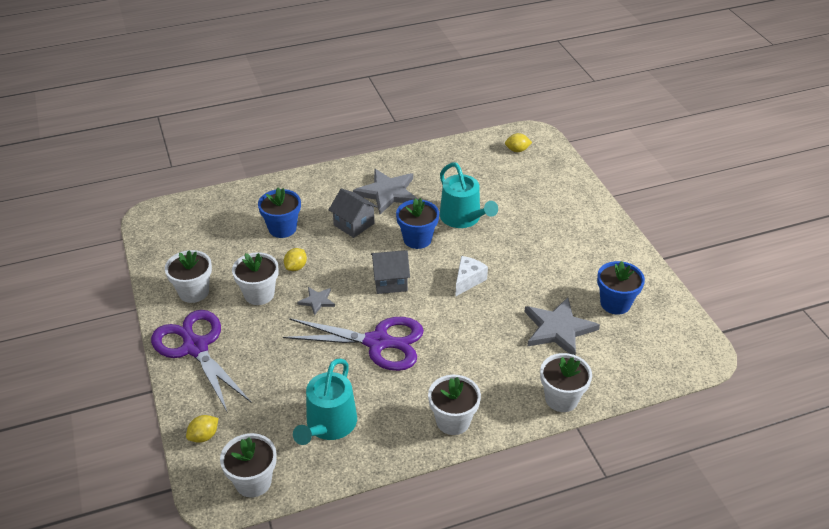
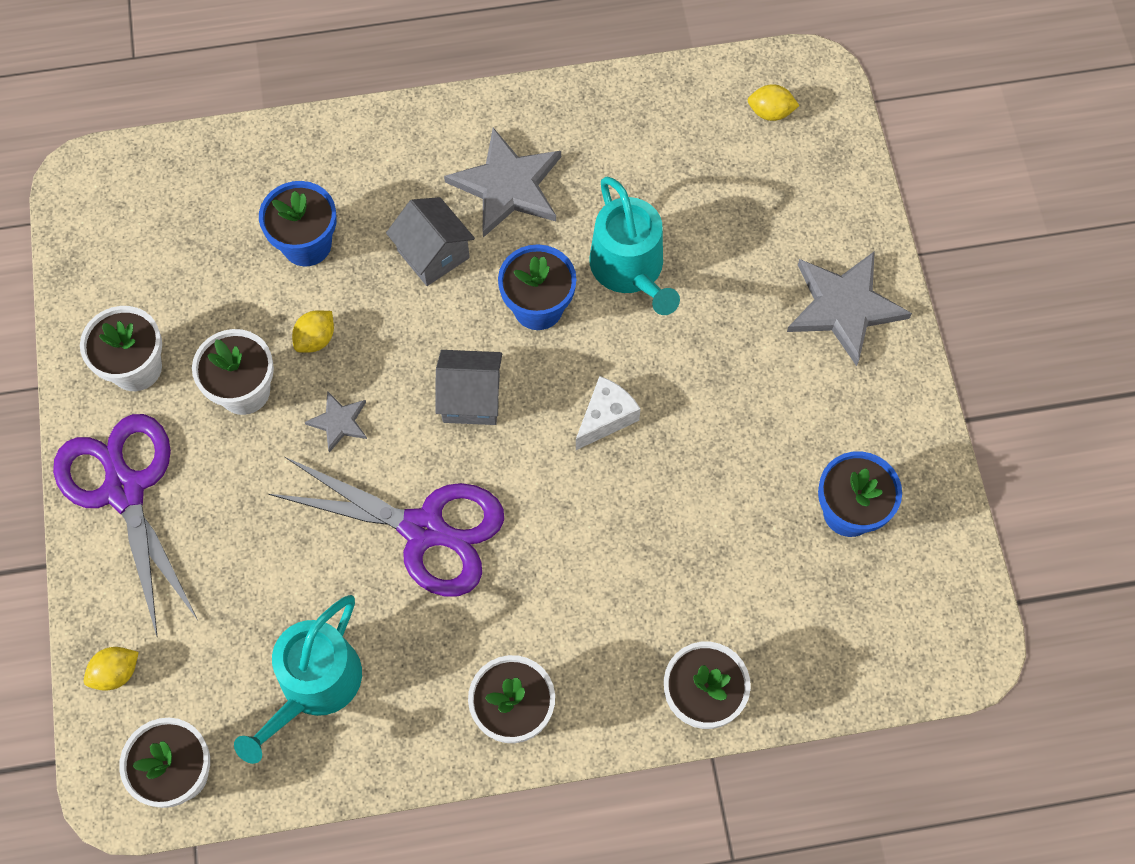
camera: 10 degrees right, 25 degrees up
(558, 329) = (734, 551): grey star -> grey star (844, 307)

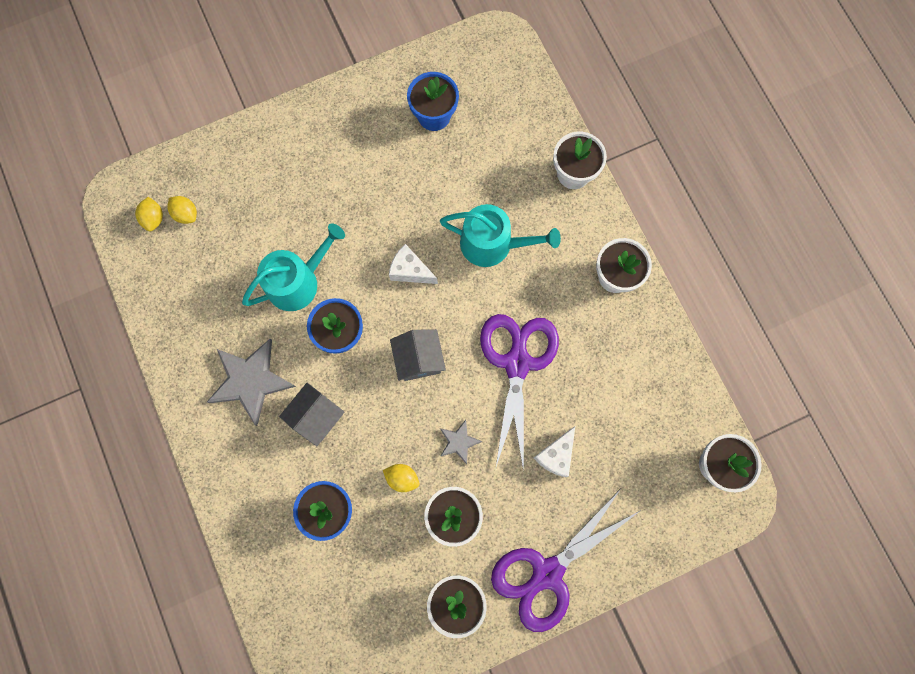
camera: 105 degrees left, 10 degrees up
(116, 673) = (669, 530): yellow lemon -> yellow lemon (186, 214)
(275, 546) = (556, 455): none -> white cheese
(314, 685) = (637, 400): turquoise watering can -> turquoise watering can (492, 244)
(844, 307) = (294, 144): grey star -> none

